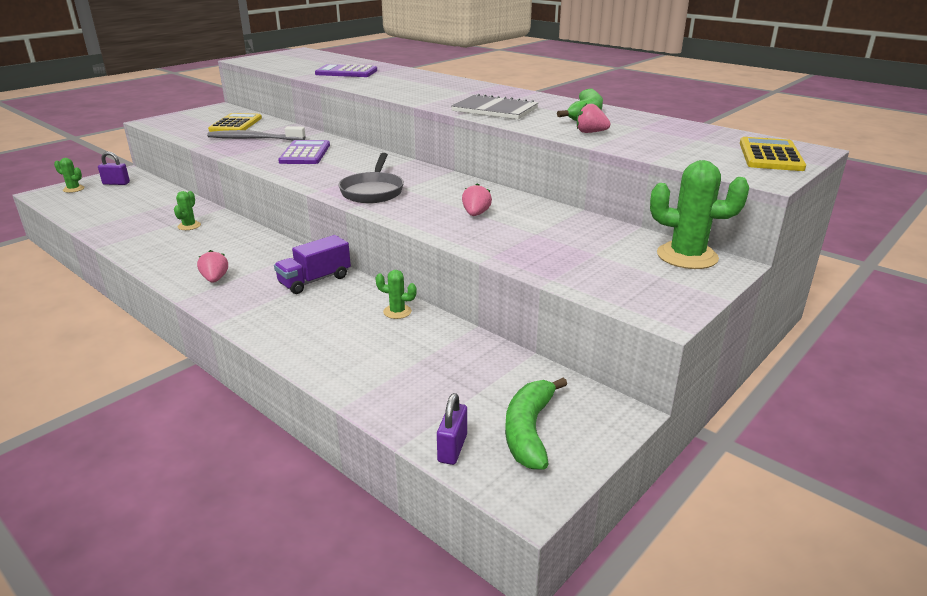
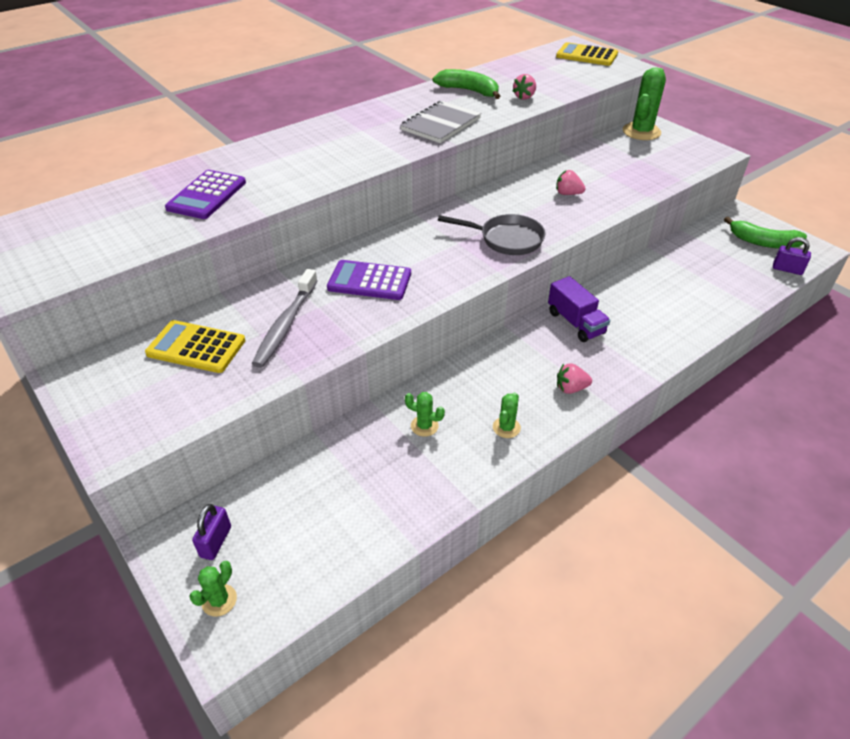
camera: 80 degrees left, 15 degrees up
(397, 312) = (630, 280): green cactus -> green cactus (506, 427)

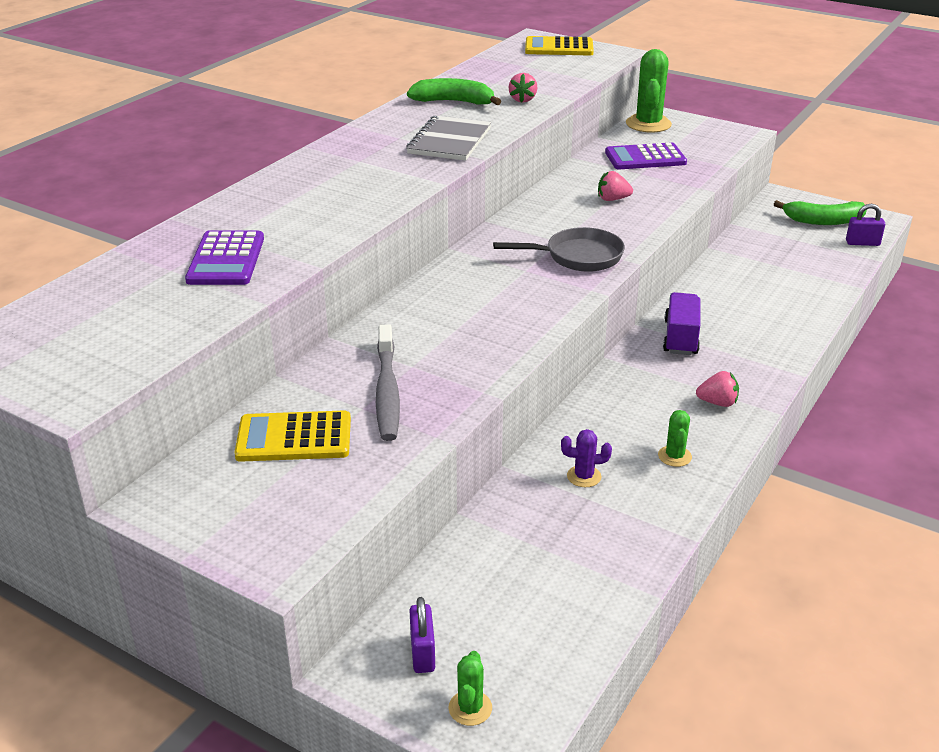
camera: 20 degrees left, 10 degrees down
(369, 281) = (453, 328): purple calculator -> purple calculator (645, 158)
(424, 426) = (584, 476): green cactus -> purple cactus
(571, 388) = (717, 403): pink strawberry -> pink strawberry turned 150 degrees counterclockwise
(575, 323) = (680, 338): purple truck -> purple truck turned 120 degrees counterclockwise

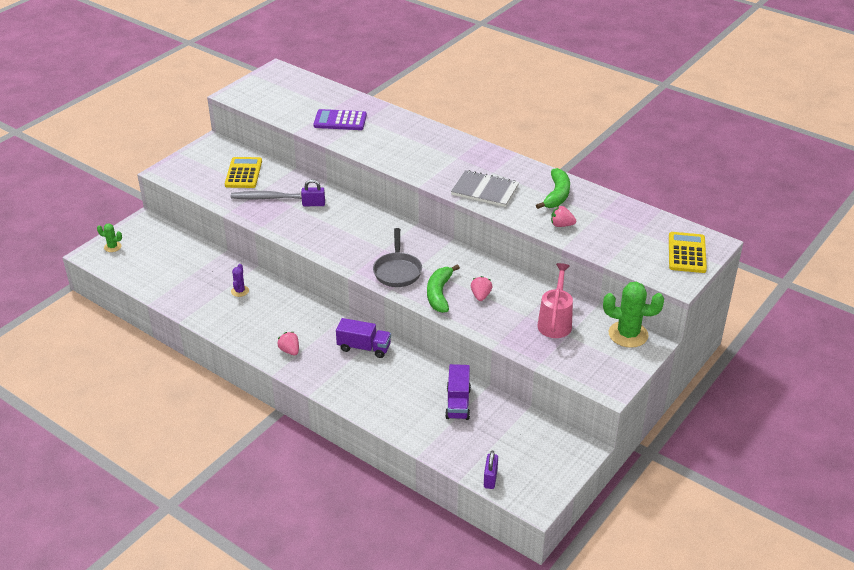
camera: 95 degrees right, 5 degrees up
(422, 653) = (145, 236): purple padlock -> purple padlock (313, 204)
(645, 158) = (555, 322): purple calculator -> pink watering can
(674, 456) = (246, 325): green cactus -> none
(717, 403) = (290, 351): pink strawberry -> pink strawberry turned 135 degrees clockwise
(753, 265) = (458, 403): none -> purple truck
(823, 221) = (532, 464): green banana -> green banana (439, 294)

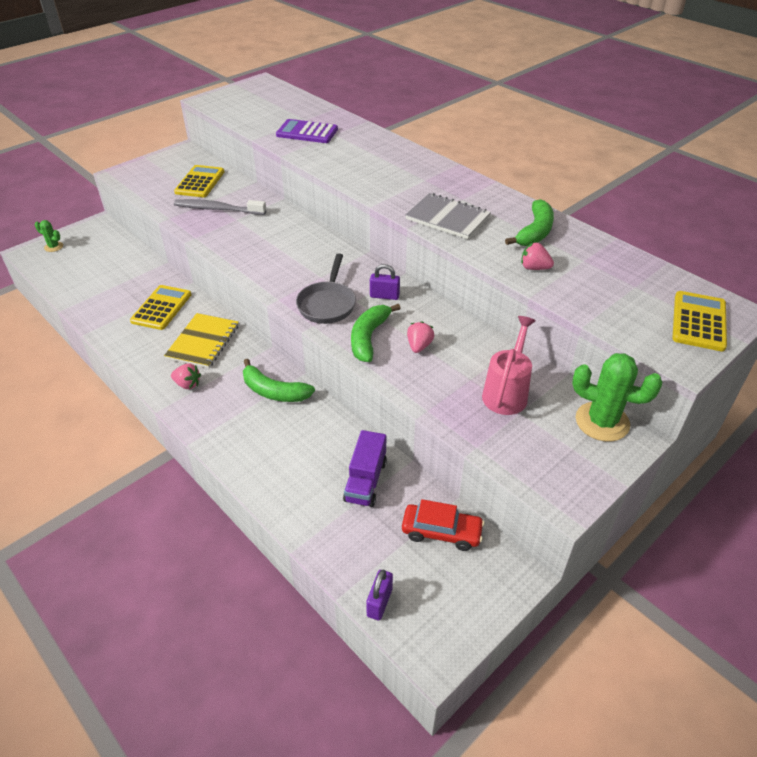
camera: 10 degrees right, 5 degrees up
(240, 291) = (161, 308): purple cactus -> yellow calculator
(289, 315) = (203, 342): none -> yellow notebook
(290, 351) = (187, 384): pink strawberry -> pink strawberry turned 135 degrees clockwise
(313, 204) = (260, 220): purple padlock -> purple padlock (384, 296)
(364, 347) = (274, 391): purple truck -> green banana
(523, 429) = (441, 532): none -> red car

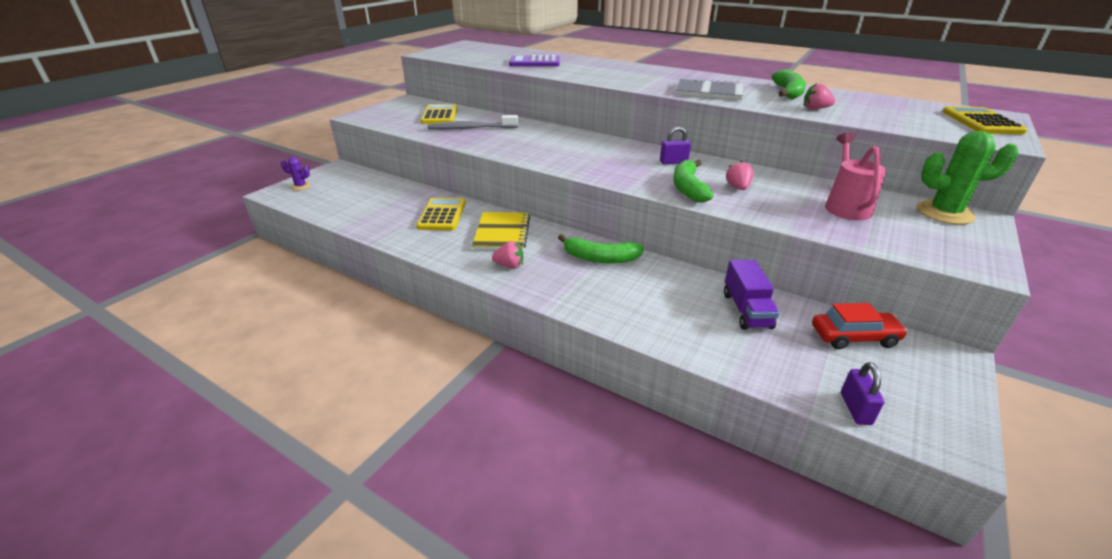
camera: 15 degrees left, 10 degrees down
(53, 247) = (300, 186): green cactus -> purple cactus
(327, 304) = (628, 172): grey pan -> none

